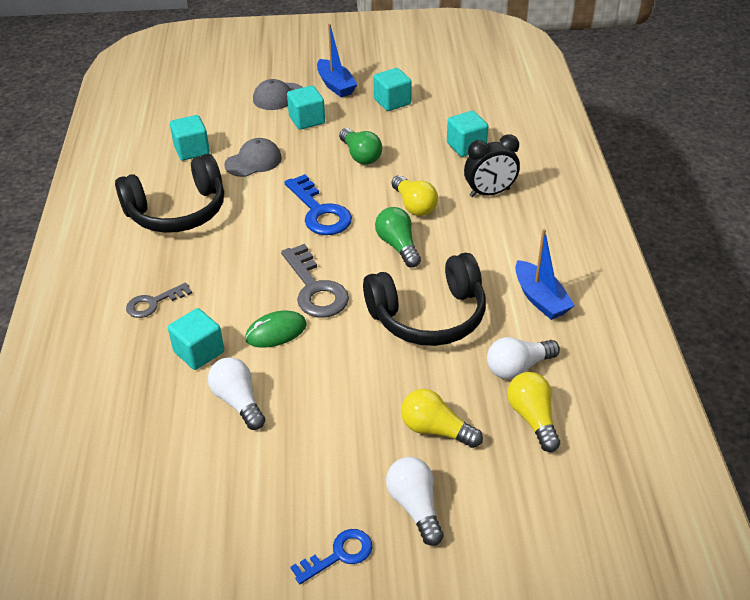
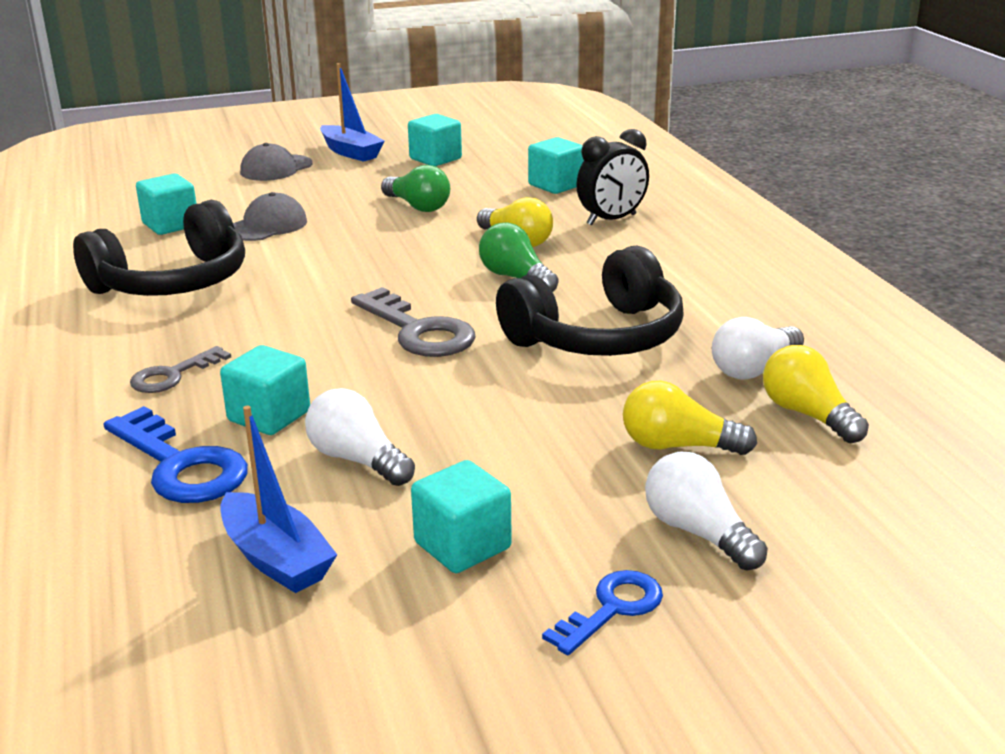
camera: 15 degrees left, 15 degrees down
(276, 332) = (381, 380): green mouse -> none
(307, 120) = (326, 184): turquoise cube -> turquoise cube (462, 545)
(319, 212) = (386, 260): blue key -> blue key (180, 465)
(540, 299) = (740, 302): blue boat -> blue boat (276, 558)

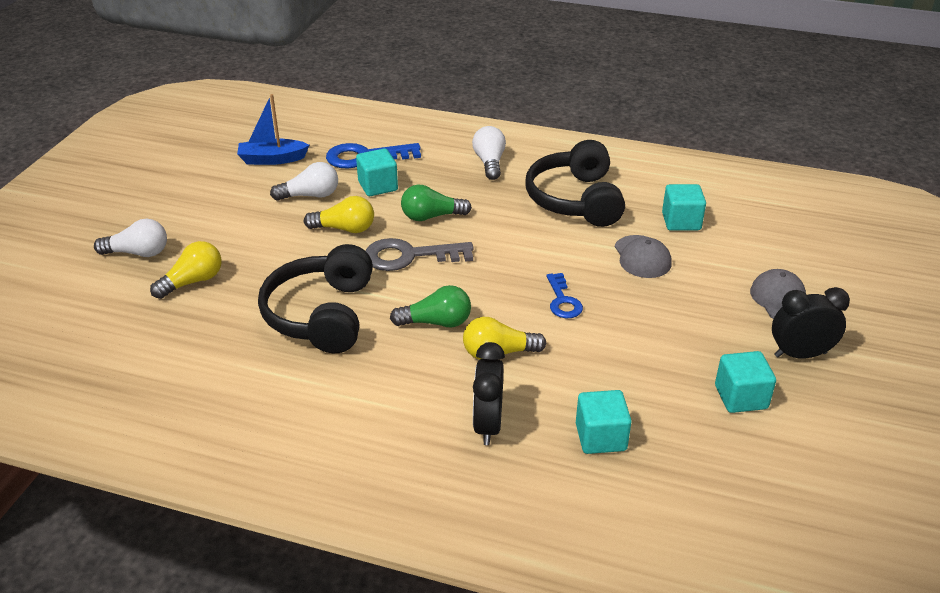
camera: 125 degrees right, 10 degrees up
(173, 375) = (452, 173): grey key -> none
(351, 152) = (800, 354): blue boat -> black clock
(418, 206) = (619, 336): green light bulb -> green light bulb (431, 216)
(462, 545) = (219, 197): turquoise cube -> none
(612, 609) = (138, 212): blue key -> blue key (562, 300)
(753, 369) = (211, 351): white light bulb -> white light bulb (489, 163)
(807, 415) = (150, 339): yellow light bulb -> yellow light bulb (344, 229)

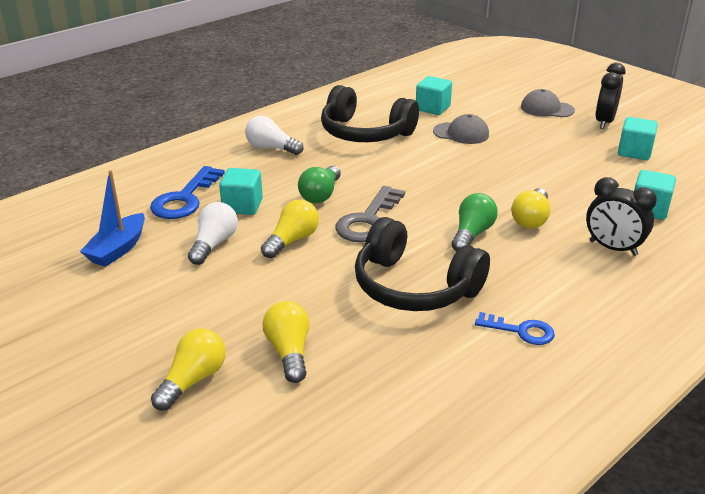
camera: 60 degrees left, 5 degrees down
(138, 253) = (193, 380): white light bulb -> yellow light bulb
(562, 300) = (487, 176): blue key -> blue key (520, 331)

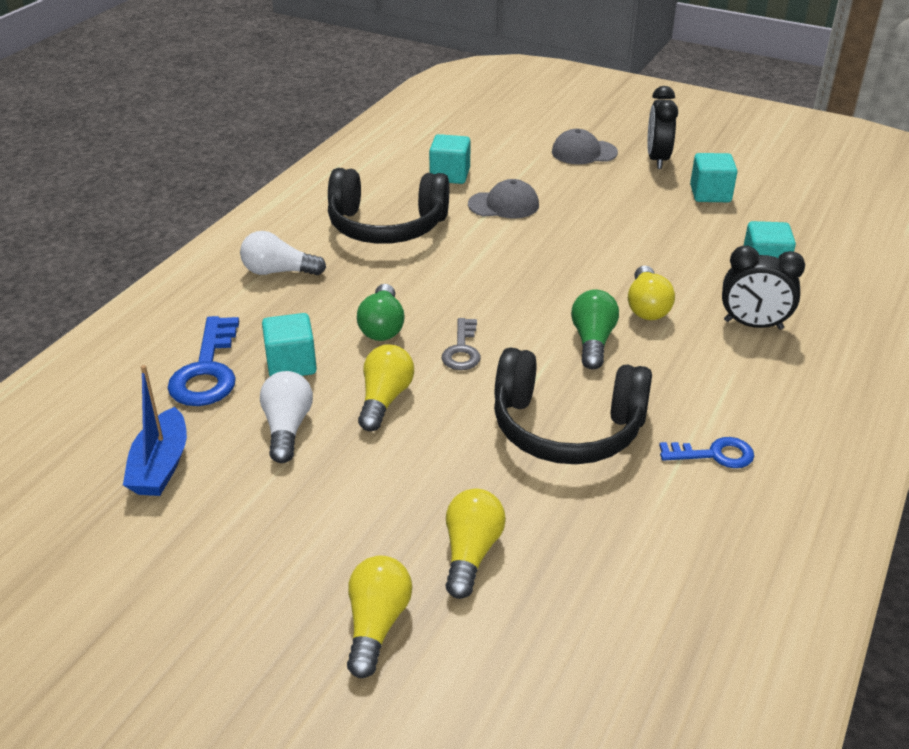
camera: 20 degrees left, 5 degrees up
(289, 352) = (471, 553): yellow light bulb -> yellow light bulb turned 45 degrees clockwise
(368, 220) = (462, 350): grey key -> grey key, size x0.61

